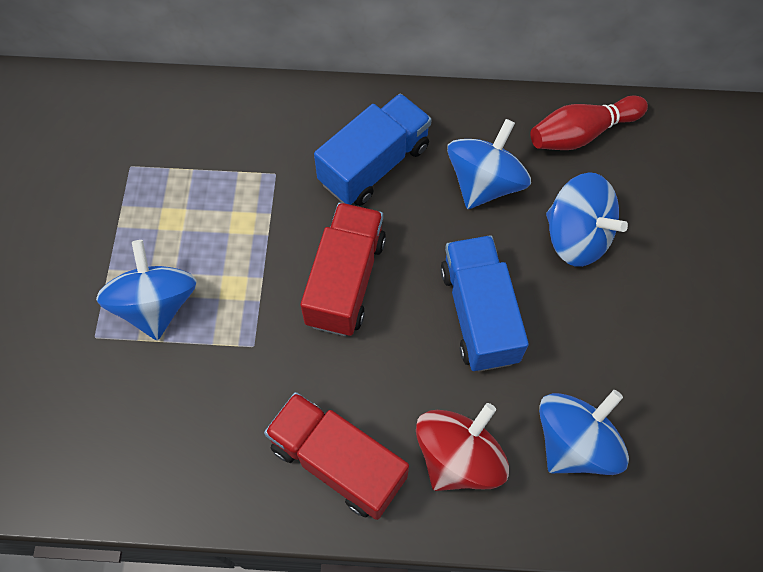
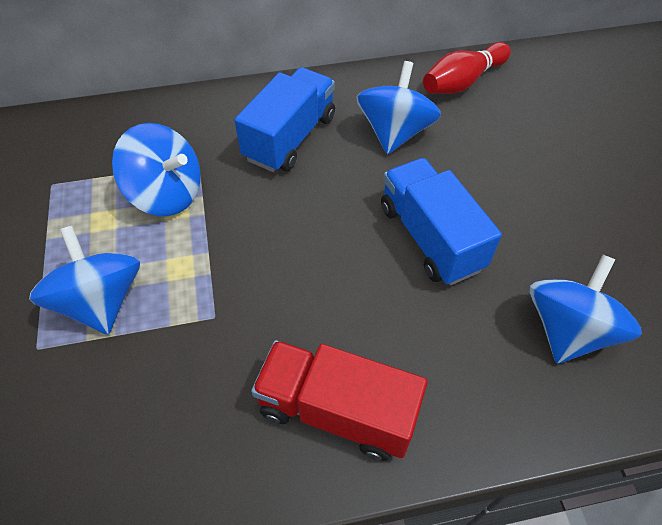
camera: 15 degrees left, 10 degrees down
(345, 281) = (292, 237): red truck -> none
(459, 457) = (461, 372): red spinning top -> none
(576, 236) = (492, 157): blue spinning top -> blue spinning top (167, 194)

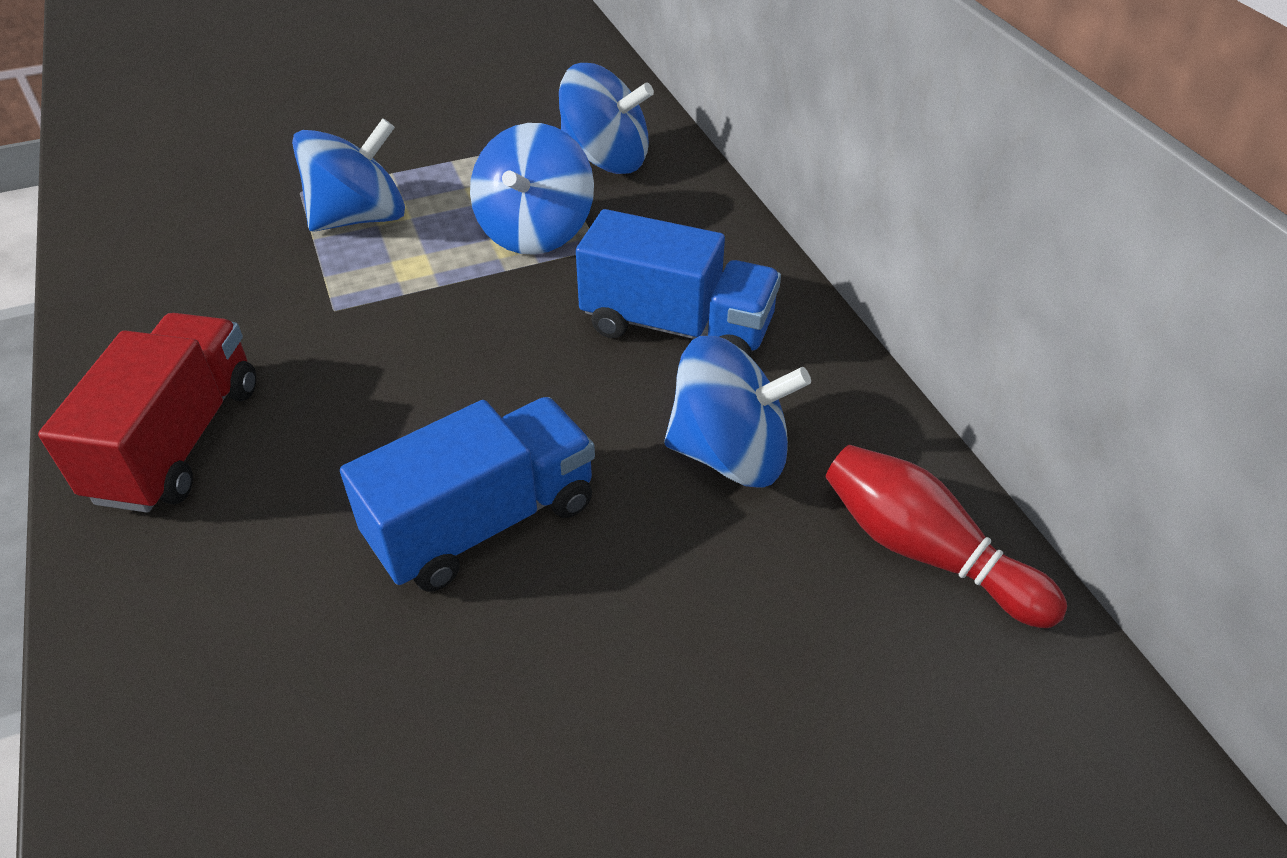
camera: 80 degrees right, 10 degrees down
(568, 329) = (281, 738): blue spinning top -> blue spinning top (606, 160)

